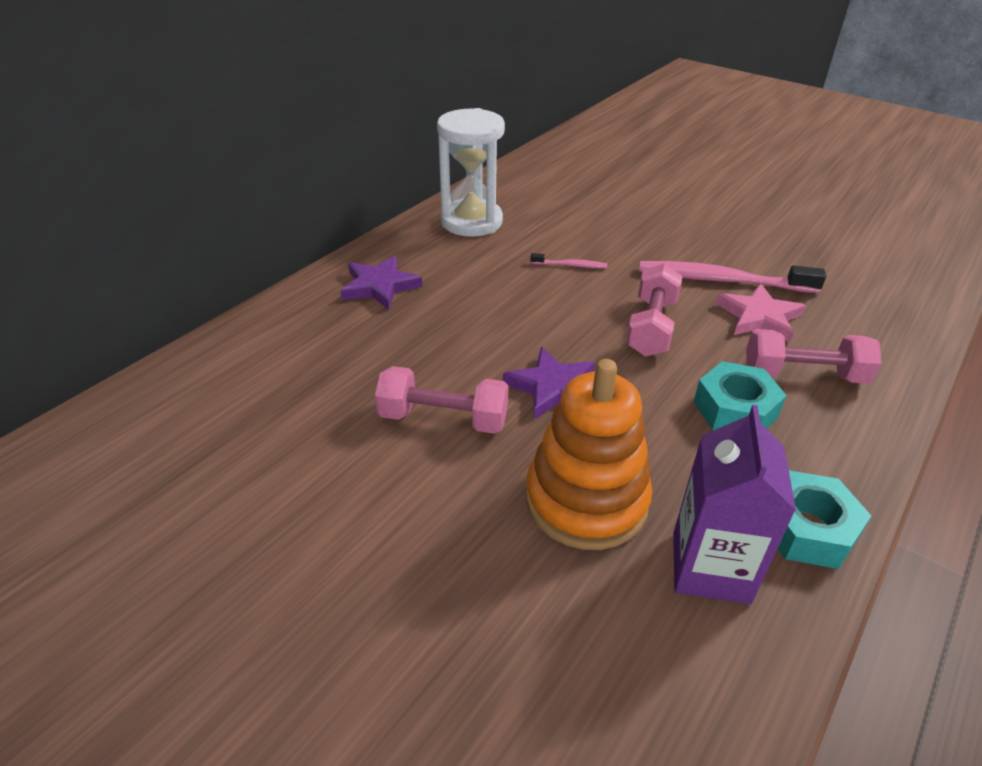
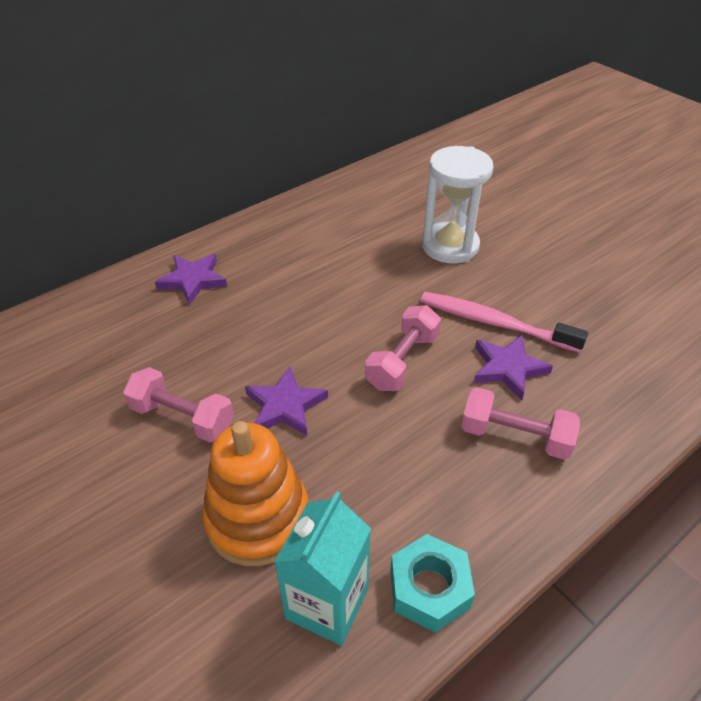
camera: 15 degrees right, 5 degrees up
(471, 222) = (301, 226): white hourglass -> white hourglass (450, 246)
(570, 265) = (364, 285): pink toothbrush -> none
(710, 567) = (327, 603): purple carton -> turquoise carton
(735, 409) = (431, 459): turquoise nut -> none
(759, 317) = (508, 368): pink star -> purple star

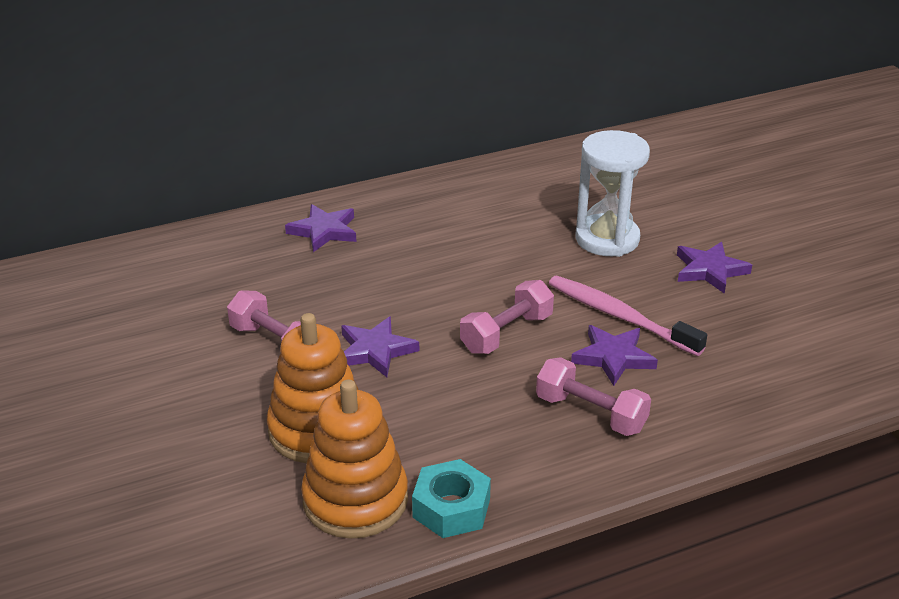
camera: 15 degrees right, 10 degrees down
(327, 603) = (355, 500): turquoise carton -> orange stacking toy
(548, 262) = (709, 270): none -> purple star

